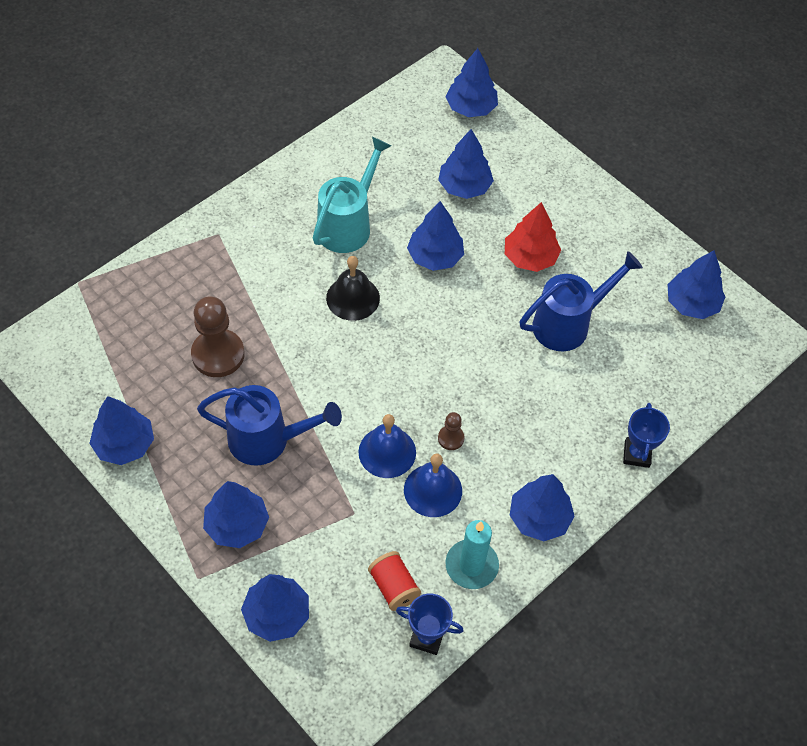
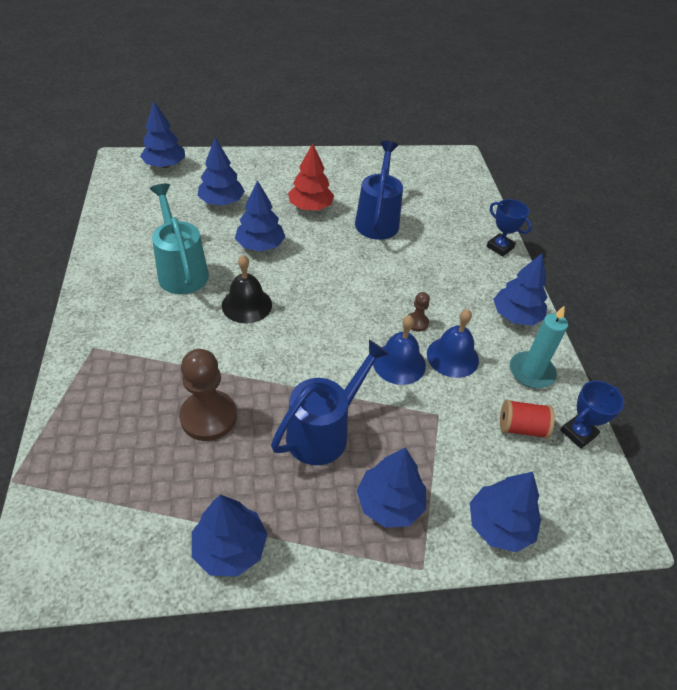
camera: 55 degrees left, 10 degrees down
(691, 303) = (412, 169): blue tree -> none

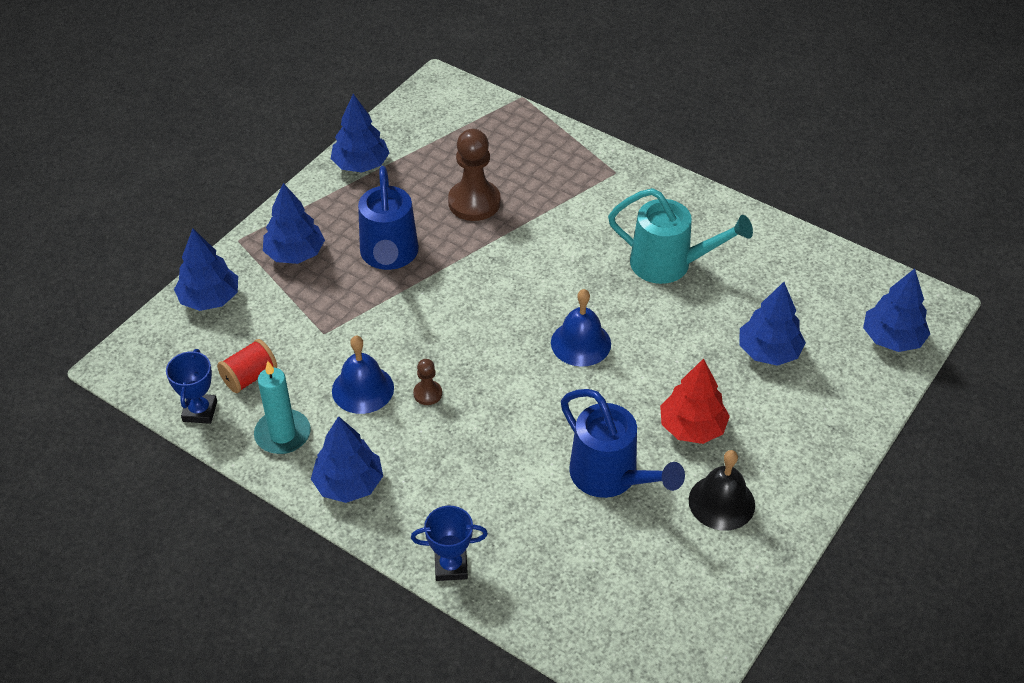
camera: 135 degrees right, 0 degrees up
(247, 305) = (576, 285): black bell -> black bell (721, 502)
(260, 245) = (657, 342): blue tree -> none
(399, 363) = (398, 345): blue bell -> blue bell (581, 343)

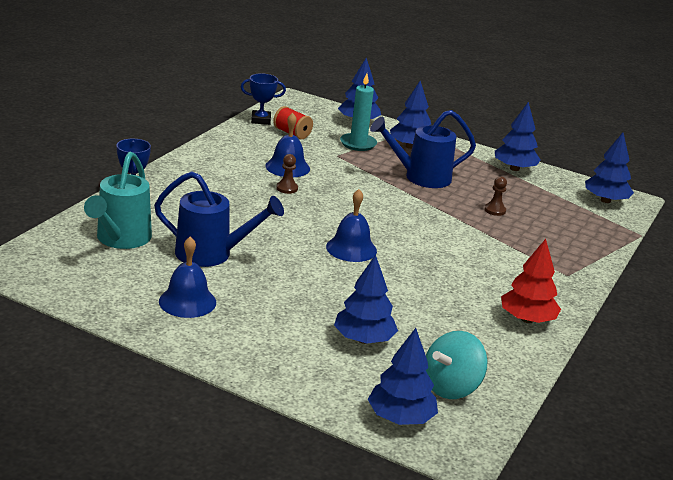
camera: 80 degrees right, 20 degrees down
(283, 434) = (244, 143): turquoise candle -> turquoise candle (358, 144)
(348, 484) = (203, 162): blue tree -> blue tree (605, 200)
(474, 202) = (495, 210): brown pawn -> brown pawn, size x0.49
(611, 477) = (212, 254): blue watering can -> blue watering can turned 120 degrees counterclockwise
(670, 264) = (458, 295): turquoise watering can -> turquoise watering can (120, 239)
(692, 427) = (267, 293): red tree -> red tree (527, 319)
(721, 502) = (187, 301): black bell -> blue bell
(836, 296) = (451, 387): none -> turquoise spinning top

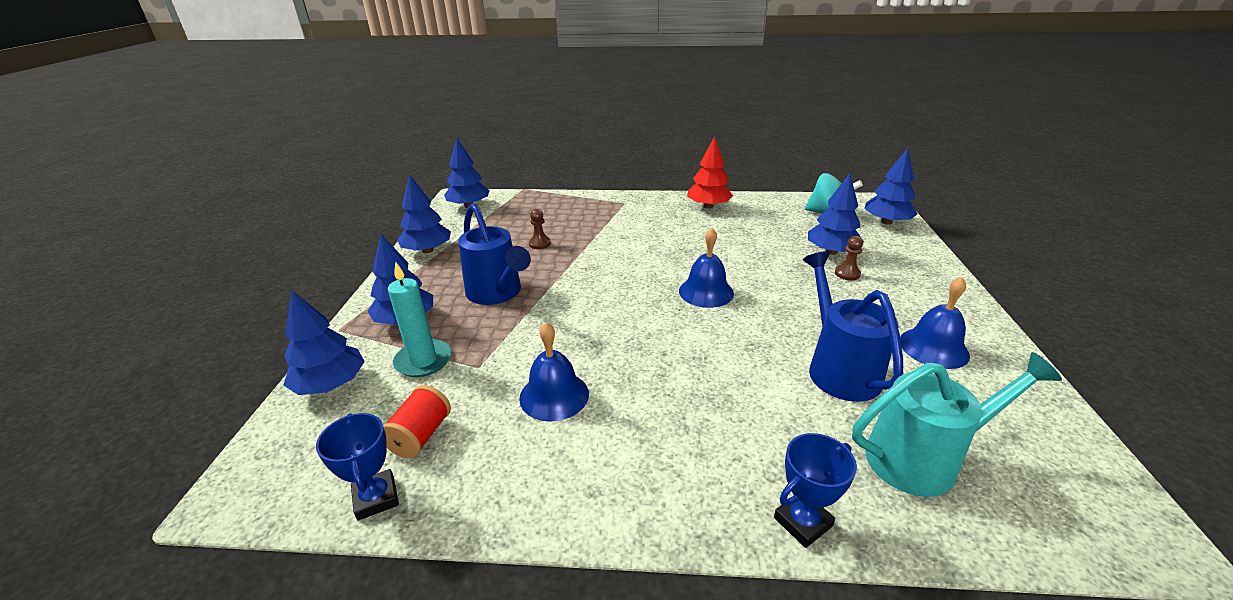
camera: 110 degrees left, 5 degrees up
(287, 188) = (620, 373): brown pawn -> brown pawn (847, 274)

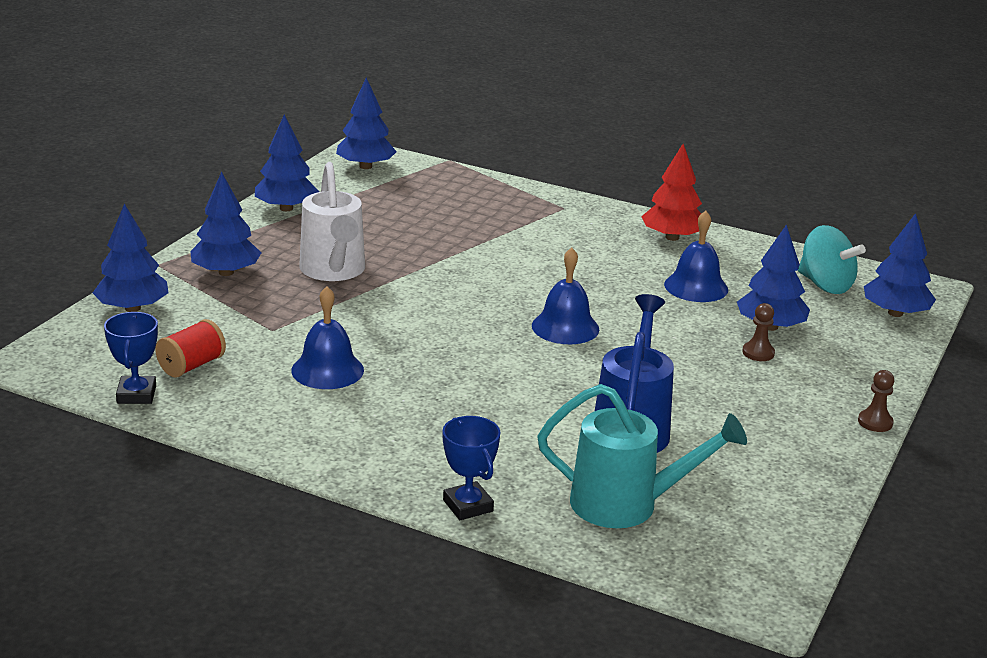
camera: 20 degrees right, 5 degrees down
(423, 361) = (224, 311): turquoise candle -> none
(497, 294) = (333, 271): blue watering can -> white watering can
(539, 244) = (418, 231): brown pawn -> brown pawn (875, 422)
(802, 522) = (468, 506): blue trophy -> blue trophy turned 75 degrees clockwise
(933, 347) = (761, 440): blue bell -> blue bell (696, 287)

